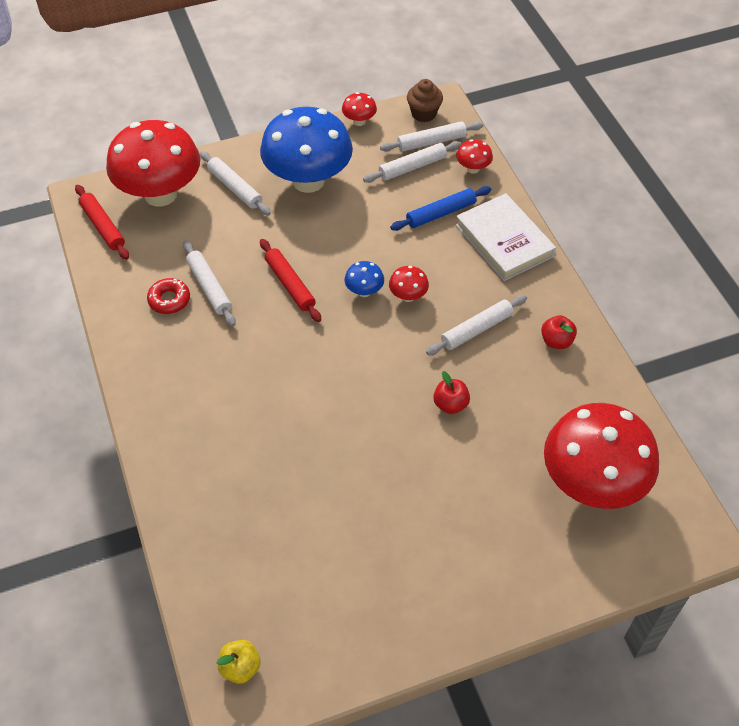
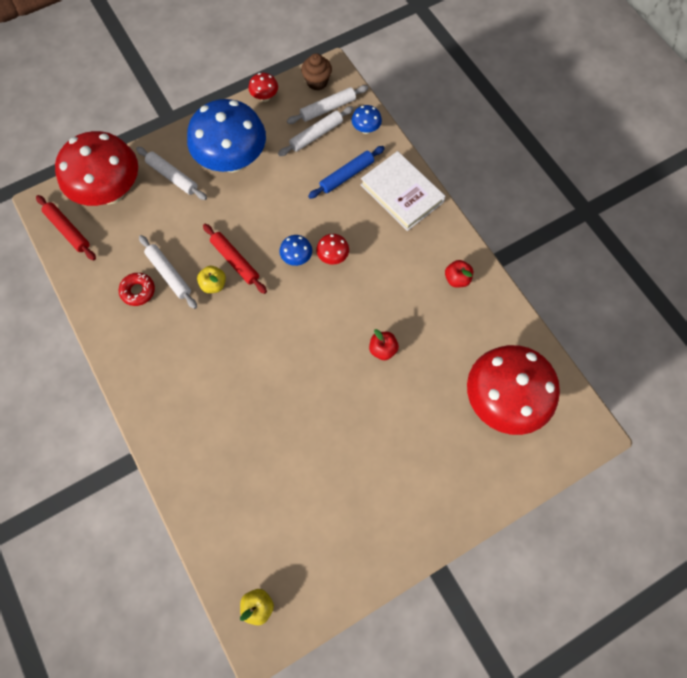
camera: 10 degrees left, 15 degrees up
(259, 306) = (213, 284): none -> yellow apple
(473, 168) = (366, 129): red mushroom -> blue mushroom
(476, 329) = (392, 278): white rolling pin -> none

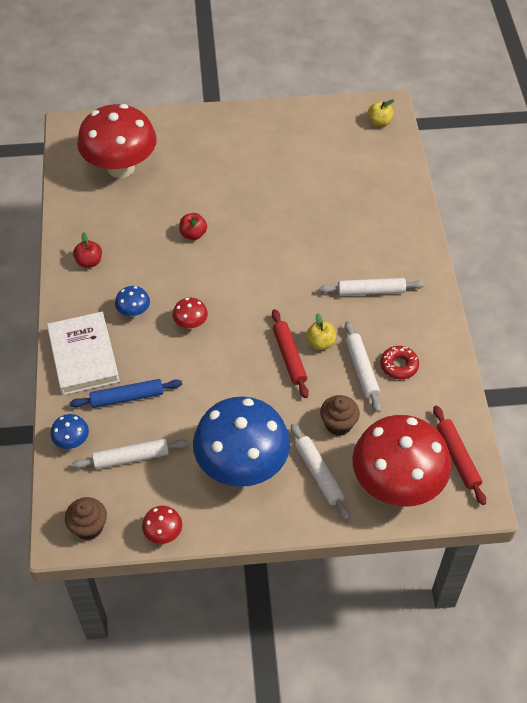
camera: 155 degrees left, 15 degrees down
(171, 220) = (338, 424): none -> brown cupcake
(297, 258) = (226, 336): blue mushroom -> blue mushroom (134, 312)
(328, 108) = (98, 485): white rolling pin -> white rolling pin (371, 291)

